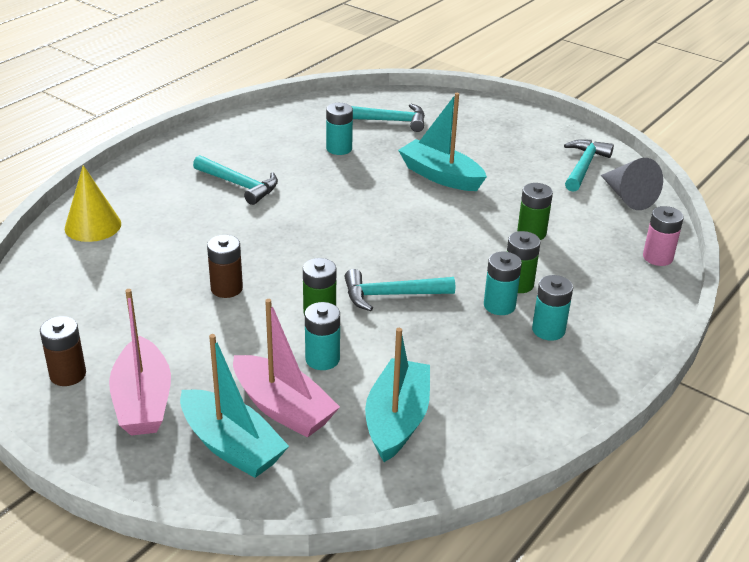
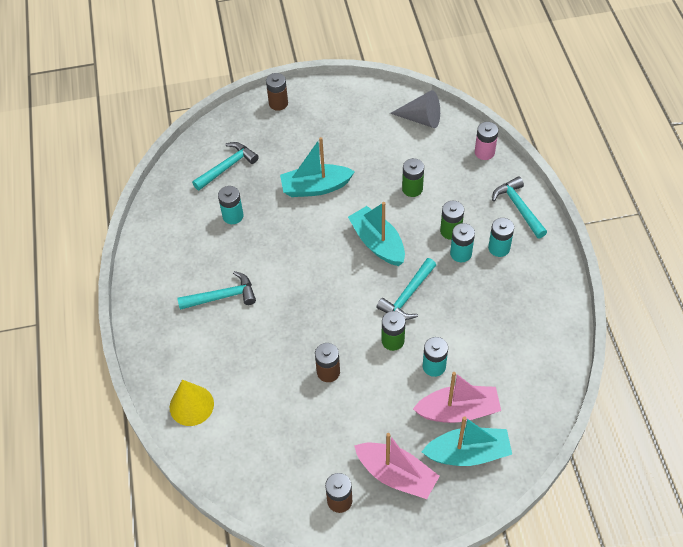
camera: 45 degrees left, 20 degrees up
(397, 420) = (510, 365): turquoise boat -> turquoise boat (377, 243)
(503, 112) = (278, 103): none -> brown battery
(584, 166) = (374, 113): turquoise hammer -> turquoise hammer (519, 207)

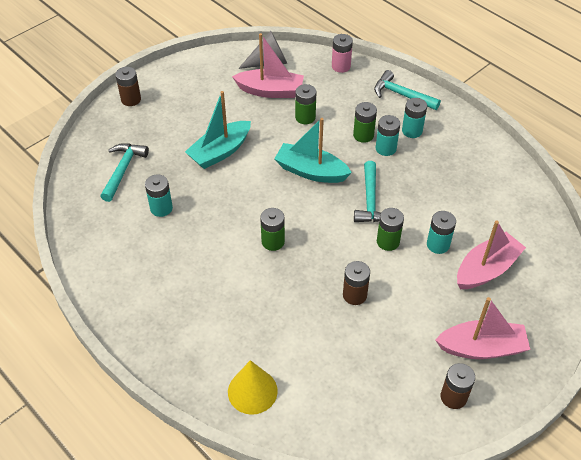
camera: 35 degrees left, 5 degrees down
(222, 297) = (206, 281): turquoise hammer -> none
(298, 290) = (273, 241): none -> green battery
(401, 148) = (270, 91): none -> pink boat
(468, 453) = (522, 298): turquoise boat -> none

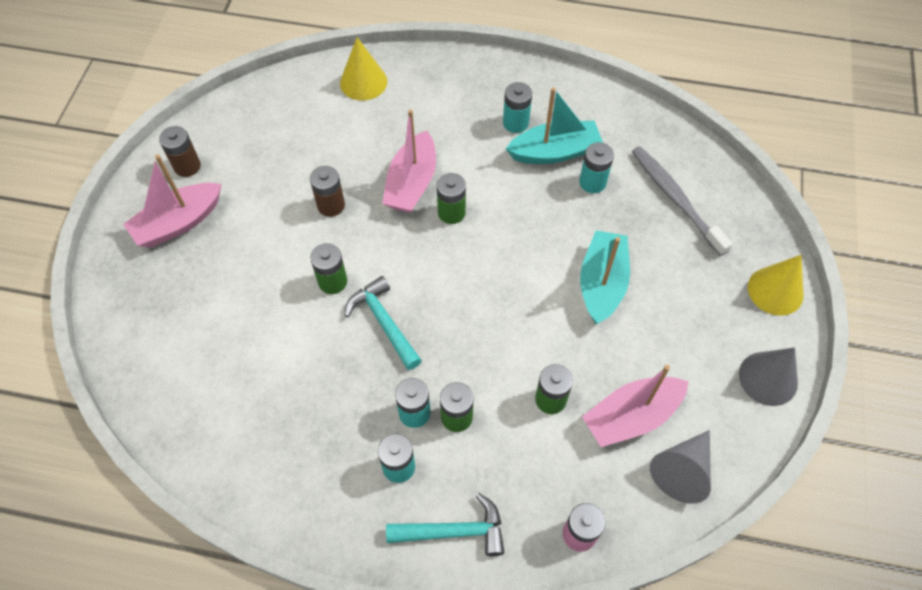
camera: 145 degrees right, 10 degrees up
(123, 170) = (675, 199): turquoise hammer -> grey toothbrush
(131, 99) = (775, 291): brown battery -> yellow cone
(184, 71) = (768, 378): none -> grey cone
(311, 171) = (479, 320): turquoise boat -> turquoise boat (554, 152)
(438, 244) = (275, 310): turquoise battery -> turquoise battery (515, 123)
(486, 269) = (207, 310): pink boat -> pink boat (412, 183)

